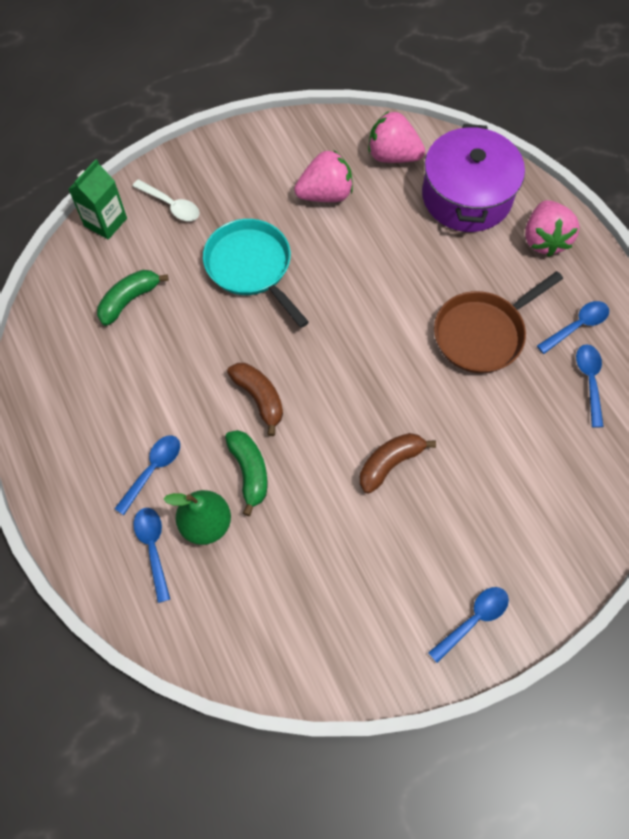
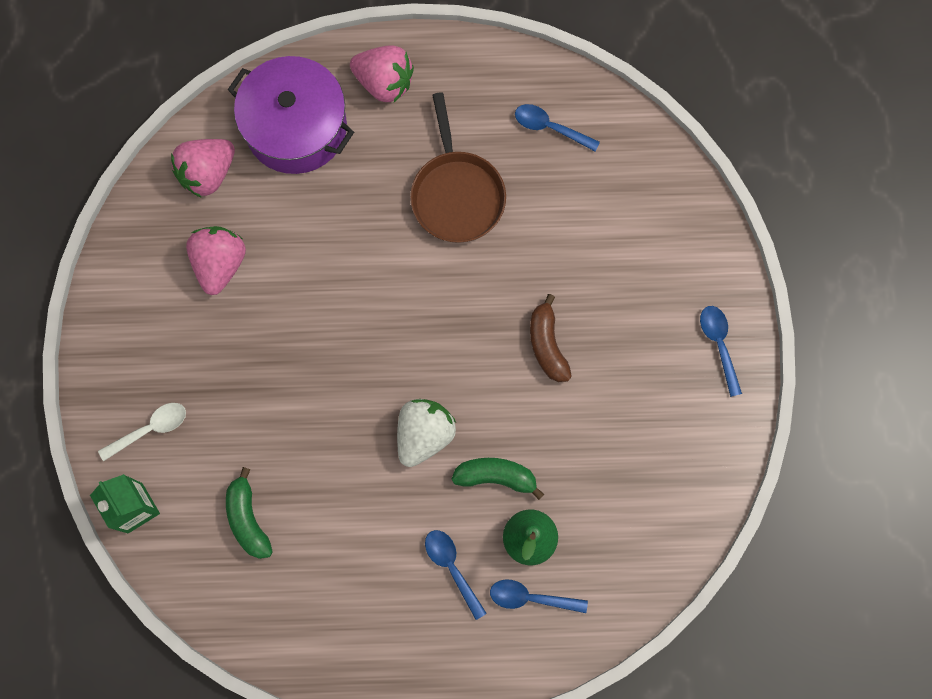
camera: 65 degrees left, 10 degrees up
(251, 267) = (271, 378): turquoise pan -> none
(259, 398) = (424, 434): brown banana -> white strawberry
(577, 326) = (490, 106): blue spoon -> none

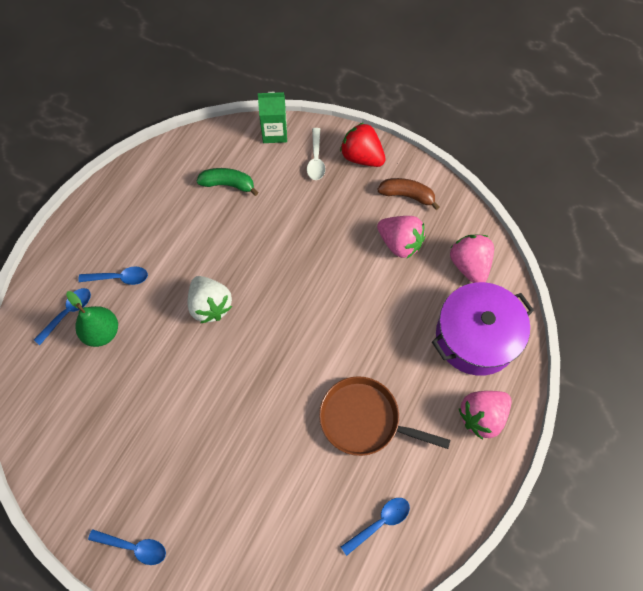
camera: 120 degrees right, 10 degrees down
(116, 373) = (362, 157): none -> red strawberry
(496, 477) = (154, 334): green banana -> none
(547, 345) = (216, 419): brown banana -> brown banana (407, 195)

